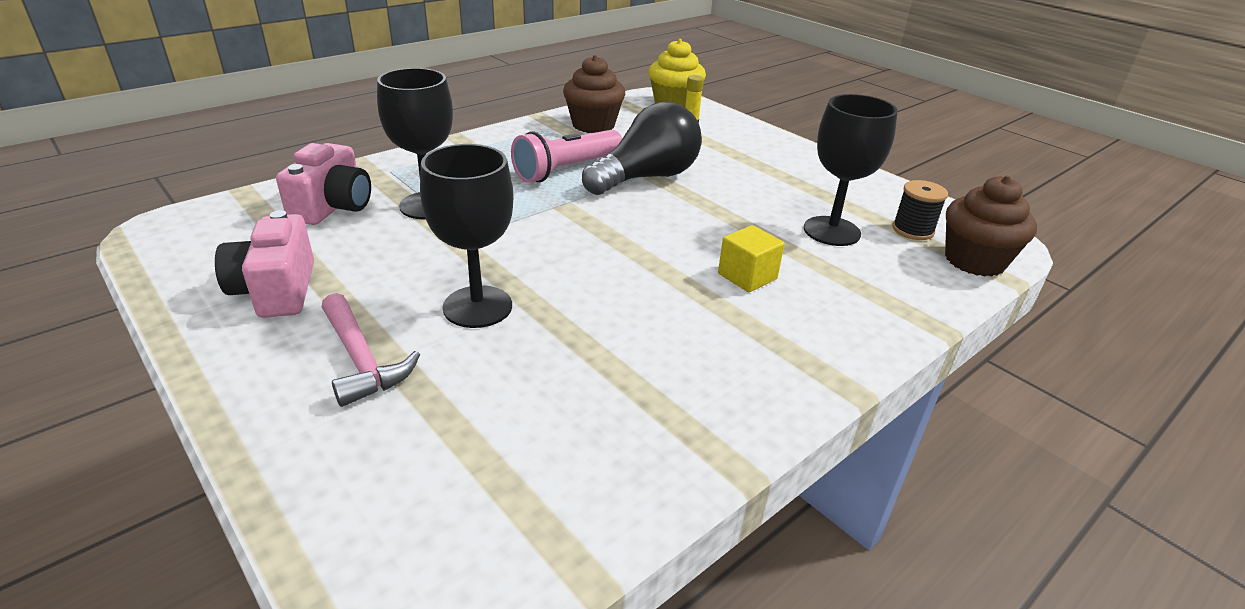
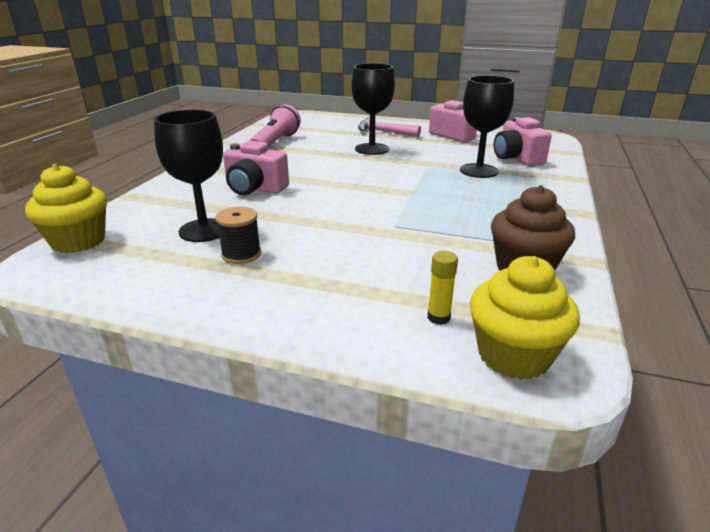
camera: 150 degrees right, 5 degrees down
(567, 170) = (453, 214): pink flashlight -> pink flashlight (275, 143)
(647, 177) = (387, 228): black light bulb -> none
(747, 276) = (254, 188): yellow cube -> pink camera
(913, 230) = (127, 252): black spool -> black spool (241, 254)
(974, 261) = (78, 241): brown cupcake -> yellow cupcake

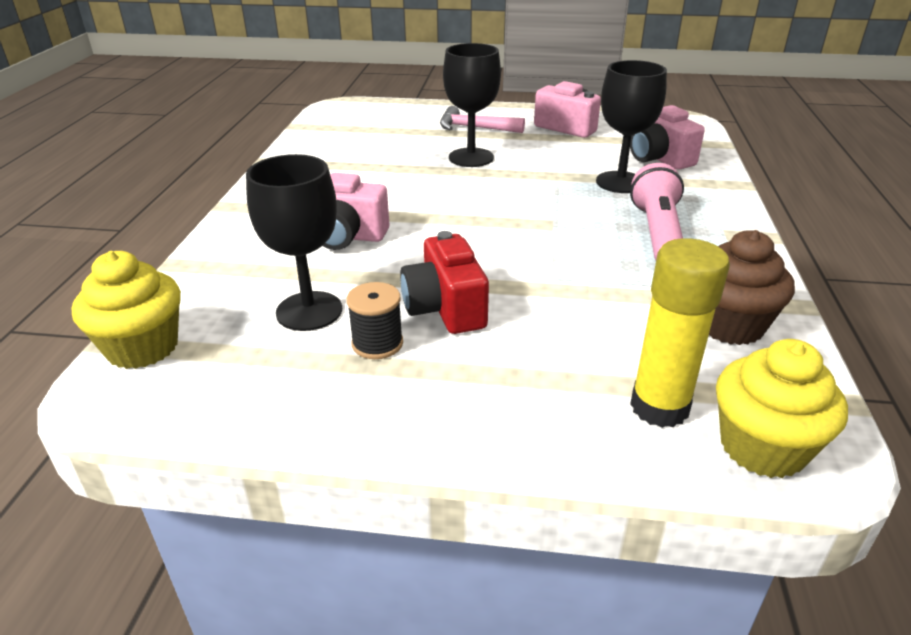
camera: 10 degrees left, 5 degrees up
(275, 143) = (336, 157): pink flashlight -> pink flashlight (657, 233)
(303, 237) = (445, 308): none -> red camera
(438, 317) = (659, 407): yellow glue stick -> yellow glue stick, size x2.08

